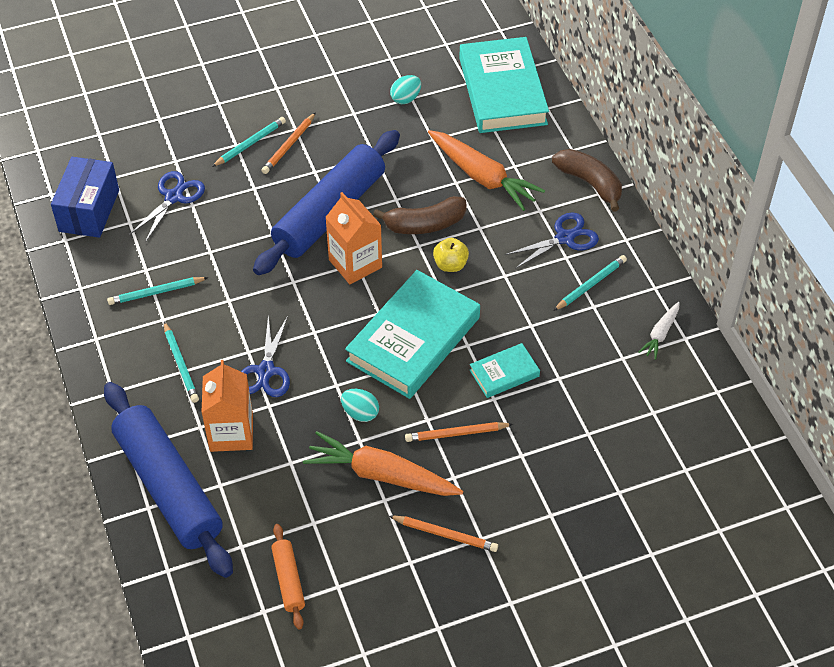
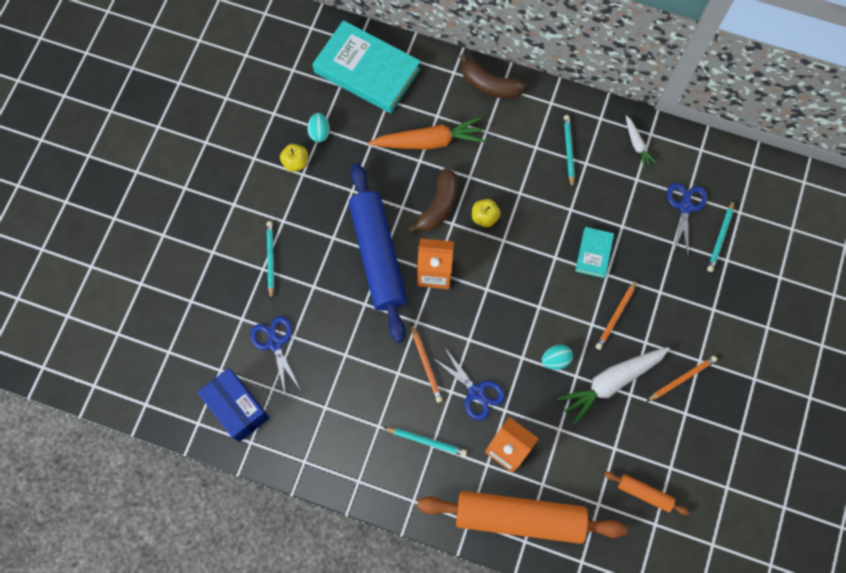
camera: 50 degrees left, 20 degrees up
(156, 292) = (351, 414): turquoise pencil -> turquoise pencil (720, 238)
(168, 487) = (519, 518): blue rolling pin -> orange rolling pin
(288, 145) = (295, 236): orange pencil -> orange pencil (426, 365)
(359, 102) = (296, 162): none -> yellow apple
(381, 475) = (611, 382): orange carrot -> white carrot
(413, 339) = (525, 285): turquoise book -> none
(565, 238) = (520, 135): blue scissors -> blue scissors (685, 207)
(589, 183) = (490, 85): brown banana -> brown banana turned 150 degrees counterclockwise

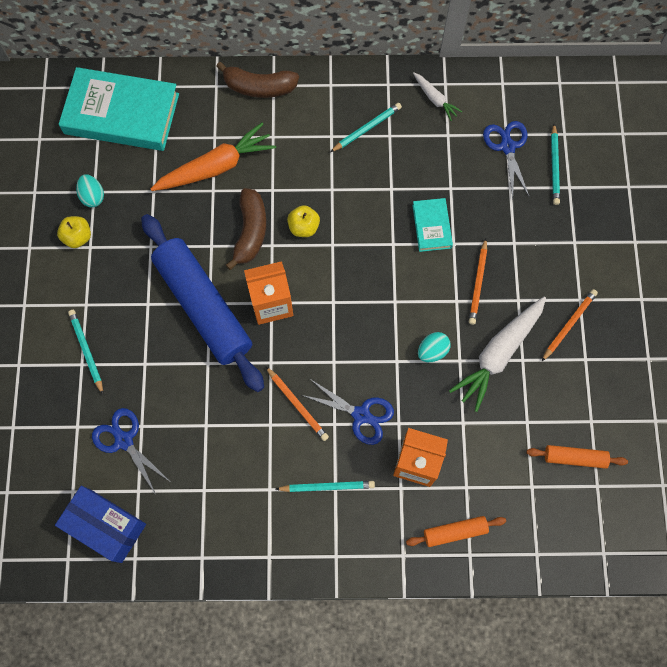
camera: 20 degrees left, 0 degrees up
(519, 518) = (455, 532): orange rolling pin -> orange rolling pin, size x0.44
(569, 151) = (367, 128): turquoise pencil -> turquoise pencil turned 75 degrees clockwise

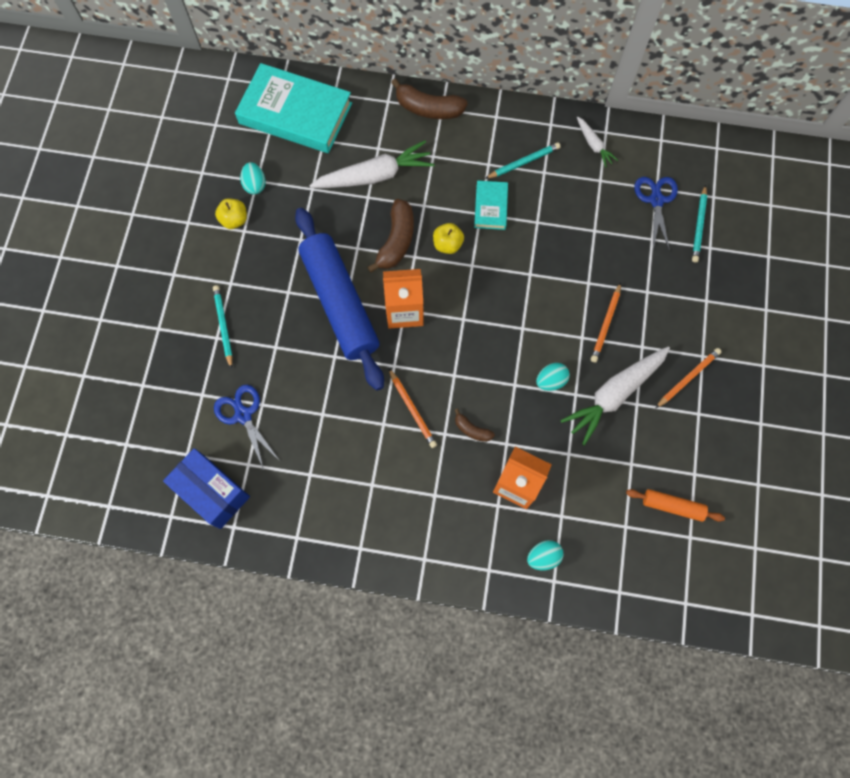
camera: 10 degrees right, 0 degrees up
(216, 167) = (375, 176): orange carrot -> white carrot
(327, 487) = (427, 492): turquoise pencil -> none
(361, 415) = (472, 430): blue scissors -> brown banana
(432, 226) = (570, 263): turquoise book -> turquoise book (491, 207)
(455, 532) = (543, 556): orange rolling pin -> turquoise egg

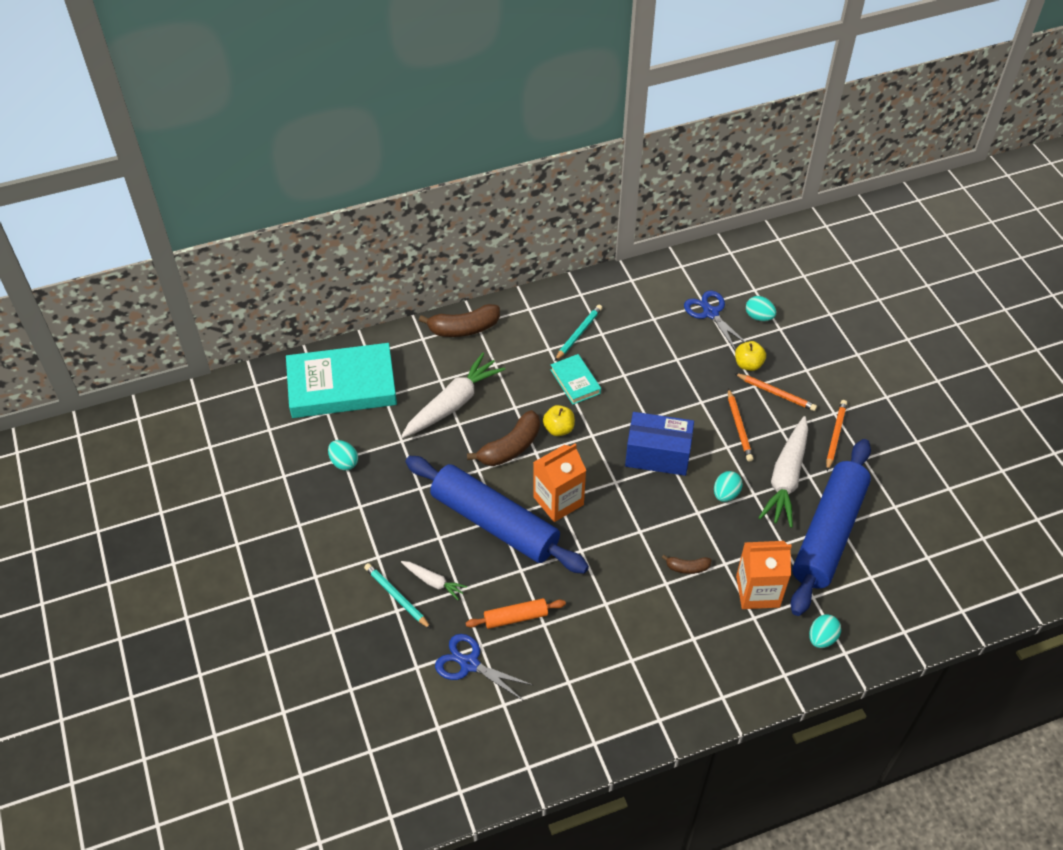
camera: 30 degrees left, 20 degrees down
(213, 492) = (486, 747): blue box -> blue box (657, 455)
(234, 220) = (344, 501): yellow apple -> yellow apple (748, 364)
(396, 241) = (510, 447): brown banana -> brown banana turned 60 degrees clockwise
(412, 410) = (623, 578): orange pencil -> orange pencil (776, 393)
(593, 145) = (628, 294): white carrot -> white carrot (433, 582)
(616, 466) = (828, 533): none -> blue rolling pin
(672, 506) = (896, 541): orange rolling pin -> orange rolling pin (516, 617)
(698, 226) = (759, 317): turquoise pencil -> turquoise egg

